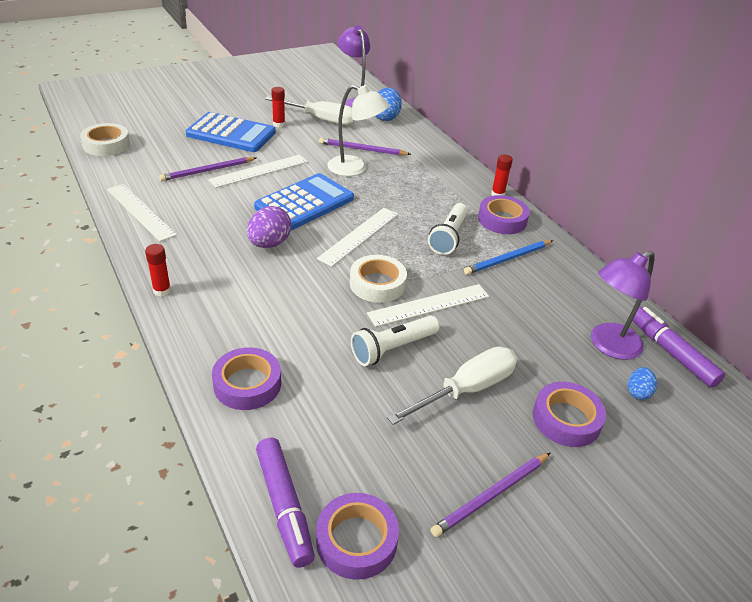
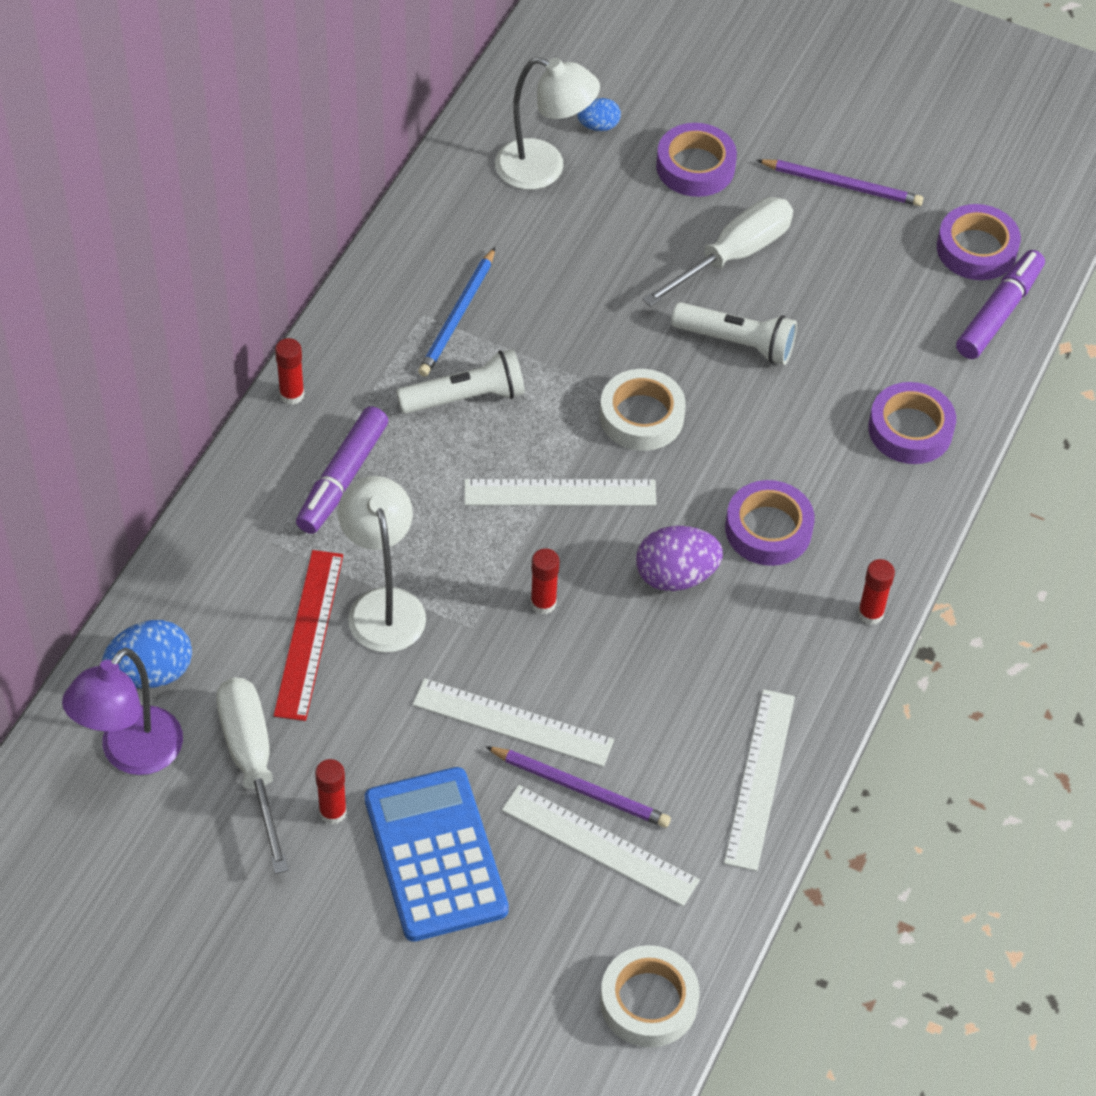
camera: 125 degrees left, 15 degrees up
(304, 203) = (543, 603): blue calculator -> red glue stick
(362, 149) = (309, 634): purple pencil -> red ruler
(429, 305) = (631, 348): white ruler -> white ruler (600, 845)
(466, 389) = (733, 255): white screwdriver -> white screwdriver turned 120 degrees clockwise
(502, 220) = (362, 360): purple tape -> purple tape (768, 529)
(507, 259) = (457, 316): blue pencil -> blue pencil turned 90 degrees clockwise
(608, 346) = (544, 169): purple lamp -> white lamp
(671, 352) = (502, 116): purple marker -> purple marker (342, 478)

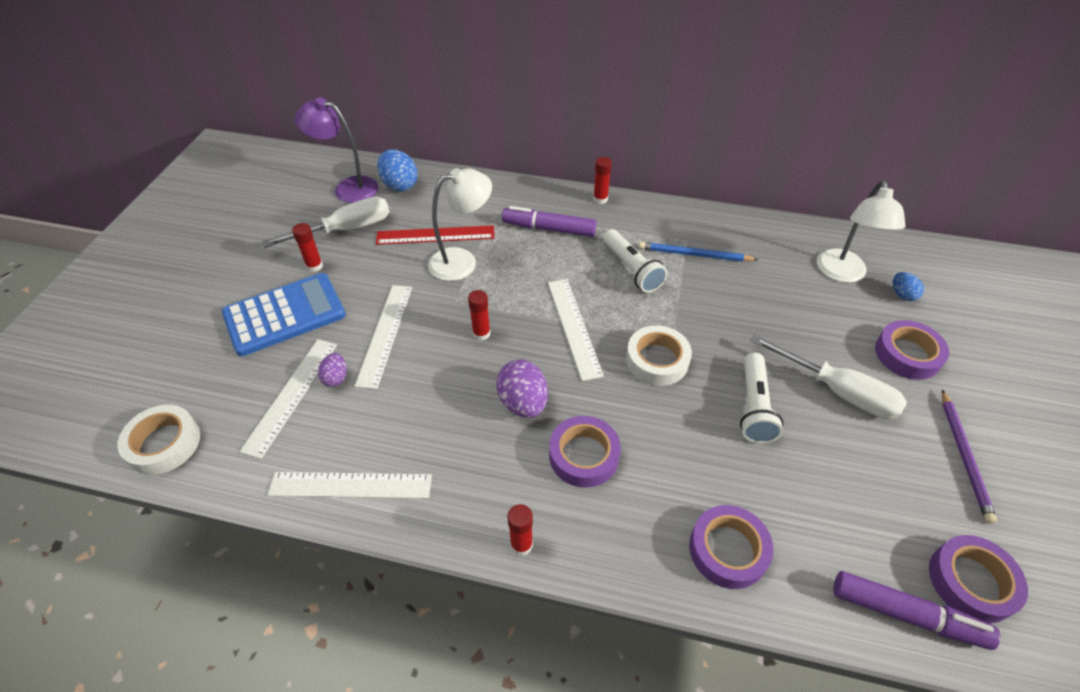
camera: 80 degrees right, 5 degrees down
(581, 789) = (336, 378): purple pencil -> purple egg

